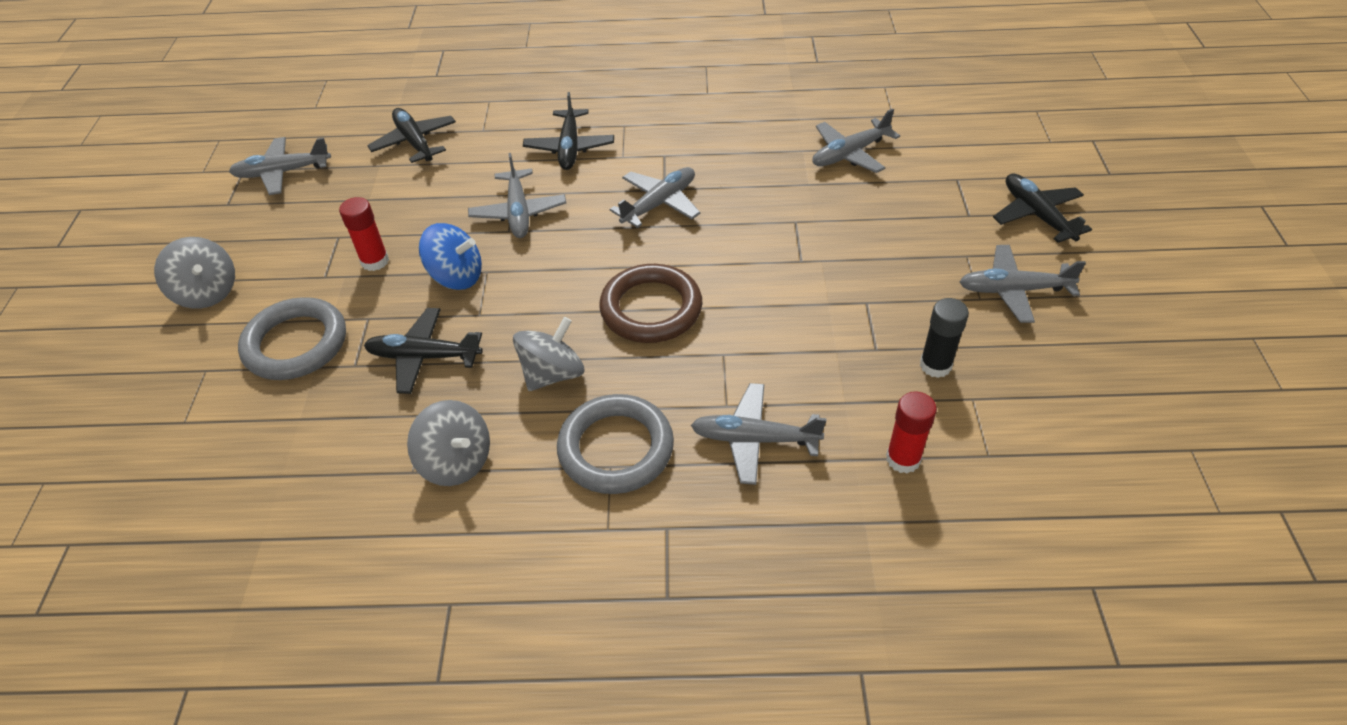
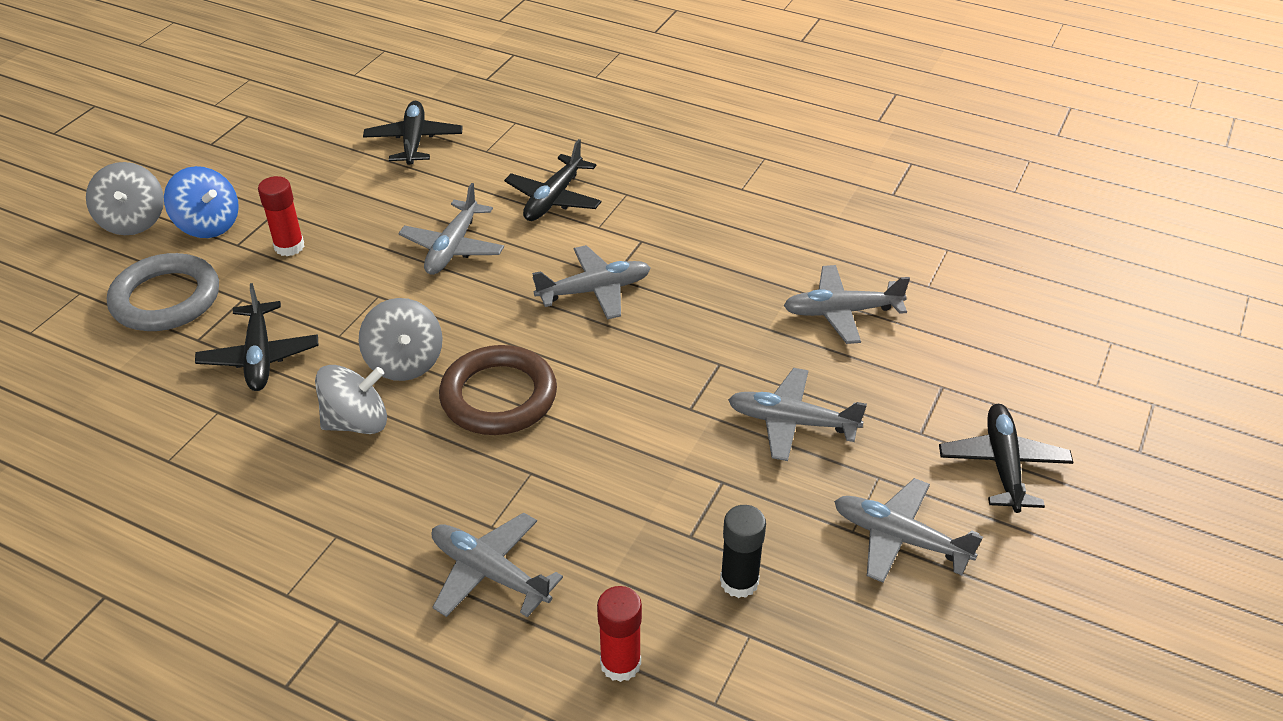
camera: 25 degrees right, 5 degrees down
(282, 172) = (277, 130): grey plane -> grey plane (791, 422)
(424, 357) = (260, 356): black plane -> black plane turned 135 degrees counterclockwise
(456, 276) = (347, 290): blue spinning top -> blue spinning top (208, 225)
(456, 461) = (210, 468): grey spinning top -> grey spinning top (405, 362)
(616, 448) = (355, 521): grey ring -> none

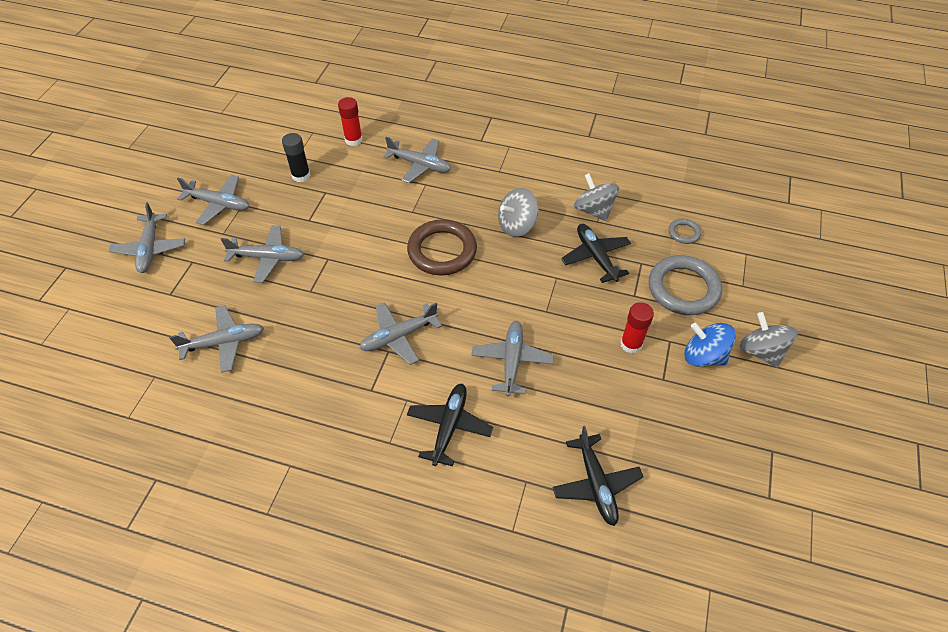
camera: 170 degrees right, 10 degrees up
(93, 374) = (684, 233): none -> grey ring
(405, 362) = (506, 265): grey spinning top -> grey spinning top (593, 210)
(1003, 464) = (150, 249): black plane -> grey plane

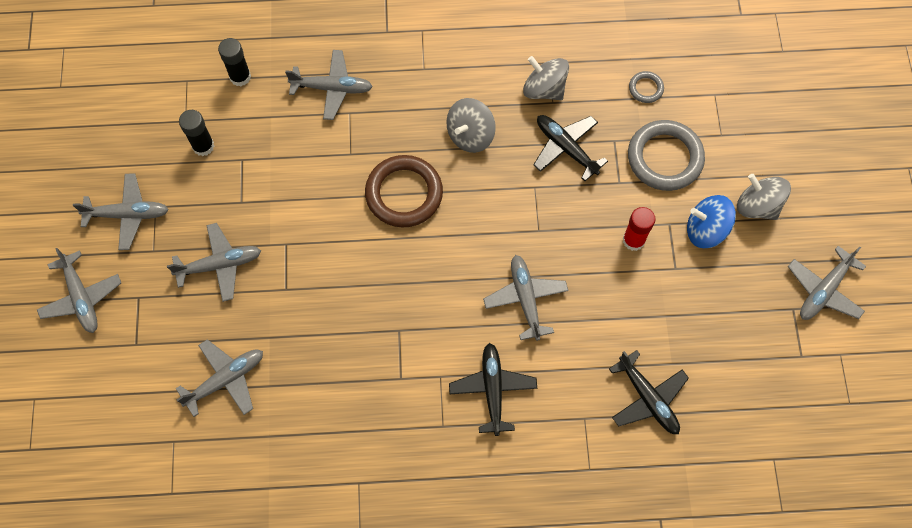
camera: 20 degrees left, 15 degrees up
(353, 140) = (240, 77): red glue stick -> black glue stick
(398, 336) = (402, 310): grey plane -> grey plane (823, 290)

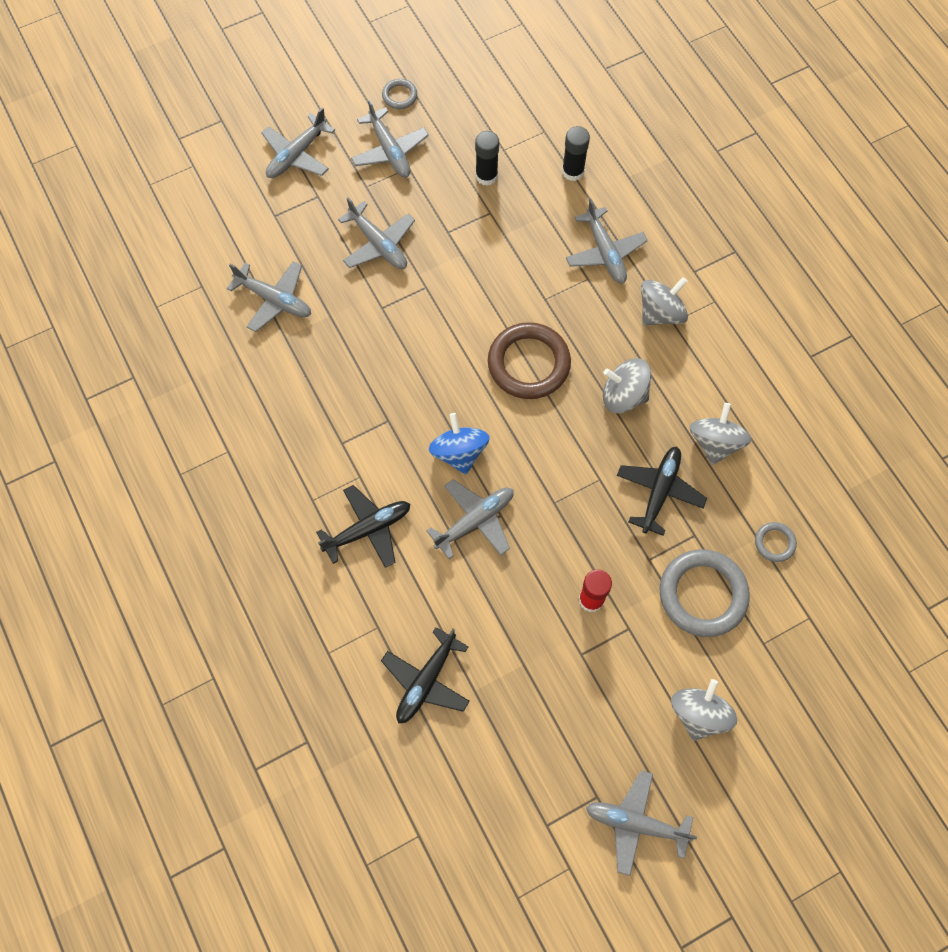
camera: 65 degrees right, 0 degrees up
(74, 181) = (399, 96): none -> grey ring
(411, 74) = (660, 313): none -> grey spinning top
(706, 230) = (641, 669): blue spinning top -> blue spinning top (459, 452)

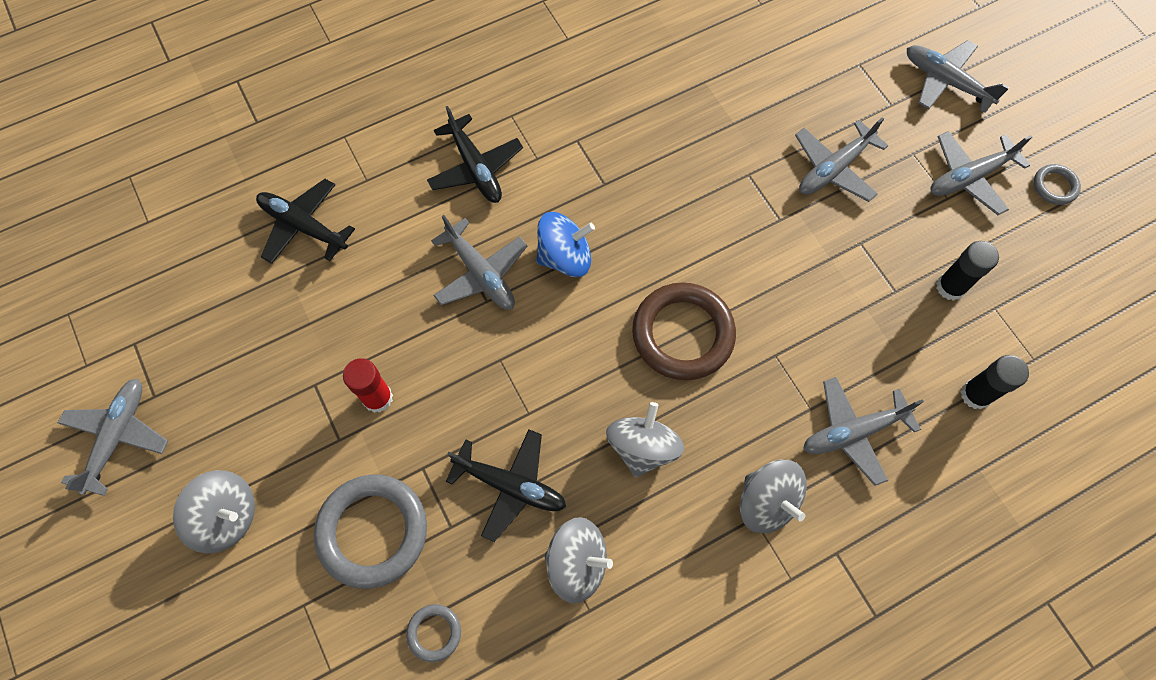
camera: 90 degrees right, 0 degrees up
(274, 300) = (750, 69): grey plane -> none

